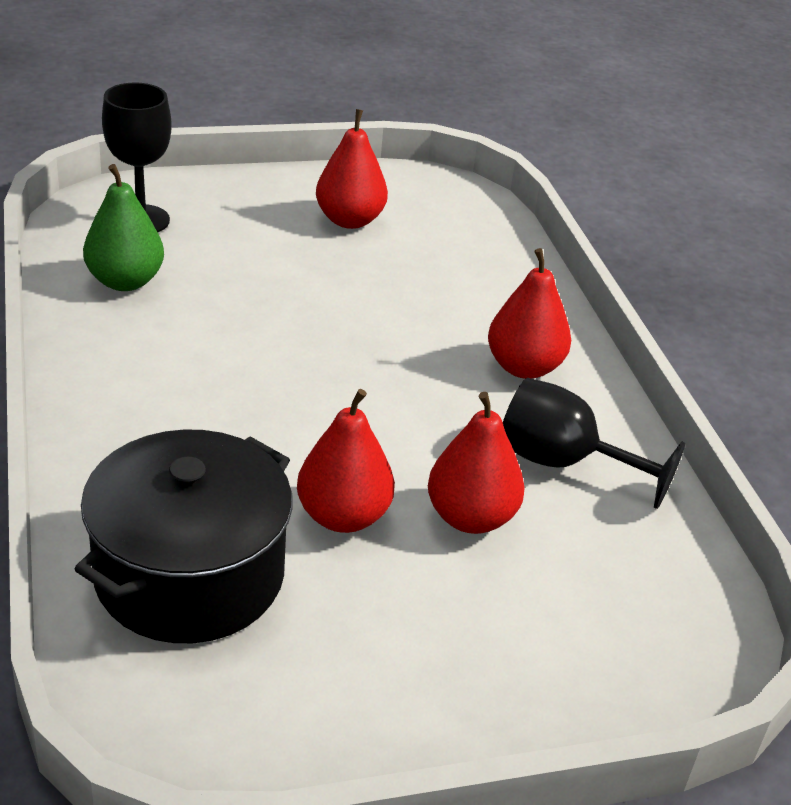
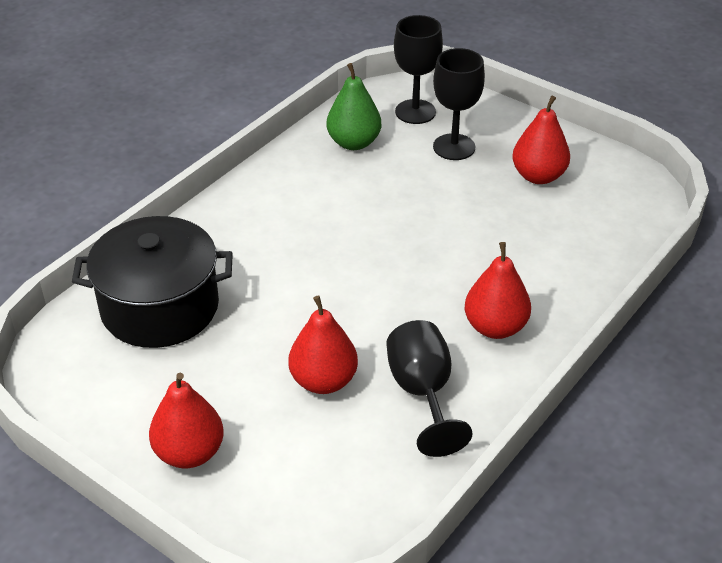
camera: 55 degrees right, 5 degrees up
(233, 234) = (454, 147): none -> black goblet
(343, 516) = (264, 332): red pear -> red pear (189, 453)

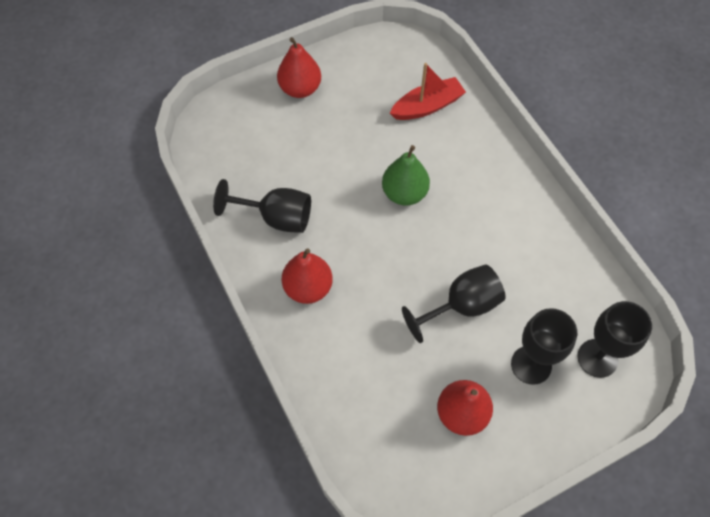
camera: 115 degrees right, 20 degrees up
(160, 307) = (427, 106): black pot -> red boat
(323, 381) = (316, 169): red pear -> none
(354, 143) = (567, 288): green pear -> green pear (404, 193)
(426, 204) = (461, 306): none -> black goblet

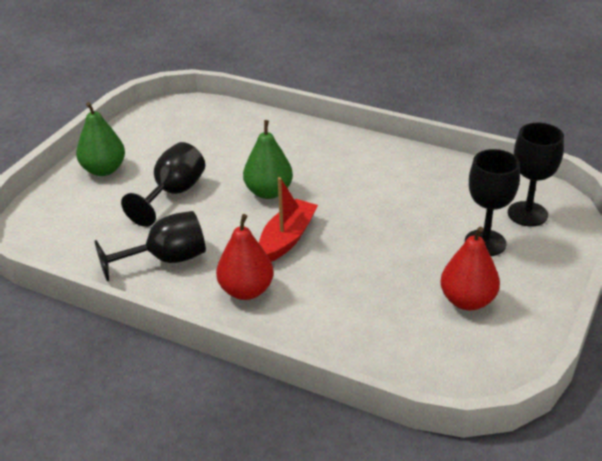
camera: 35 degrees left, 25 degrees down
(300, 89) = (104, 170): red pear -> green pear
(427, 106) = (232, 134): red boat -> red boat (287, 238)
(461, 306) = (392, 236): black goblet -> black goblet (173, 193)

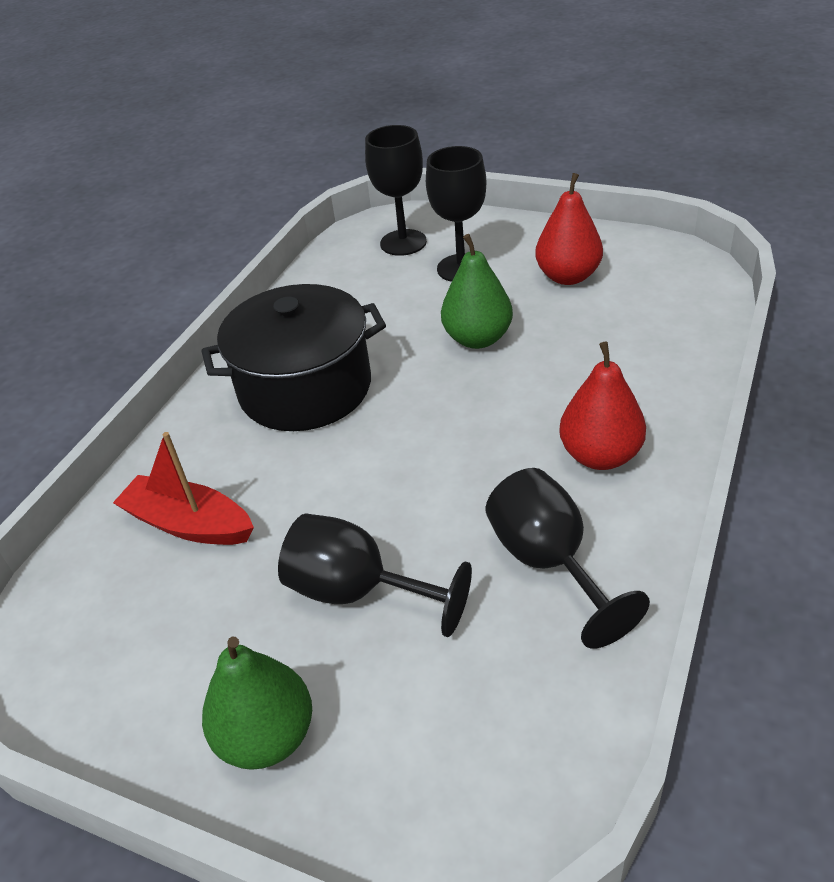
camera: 90 degrees left, 5 degrees up
(268, 192) = (356, 464): green pear -> green pear (477, 338)
(287, 238) = (473, 429): red boat -> red boat (189, 524)
(345, 172) = (305, 388): none -> black pot

